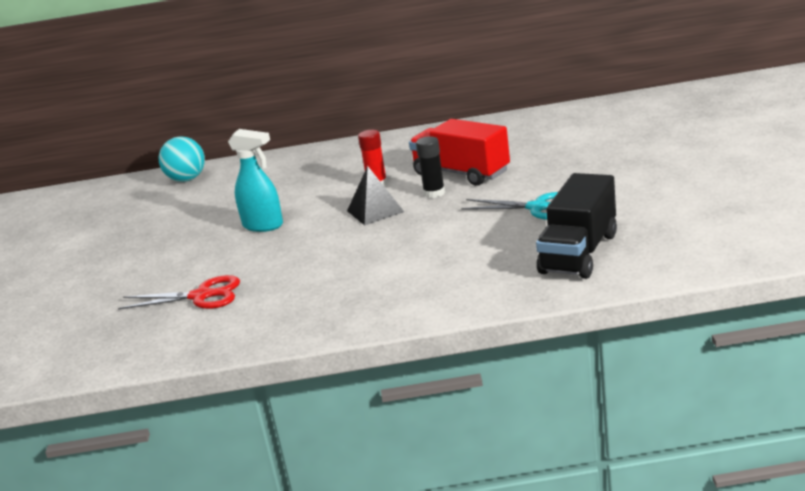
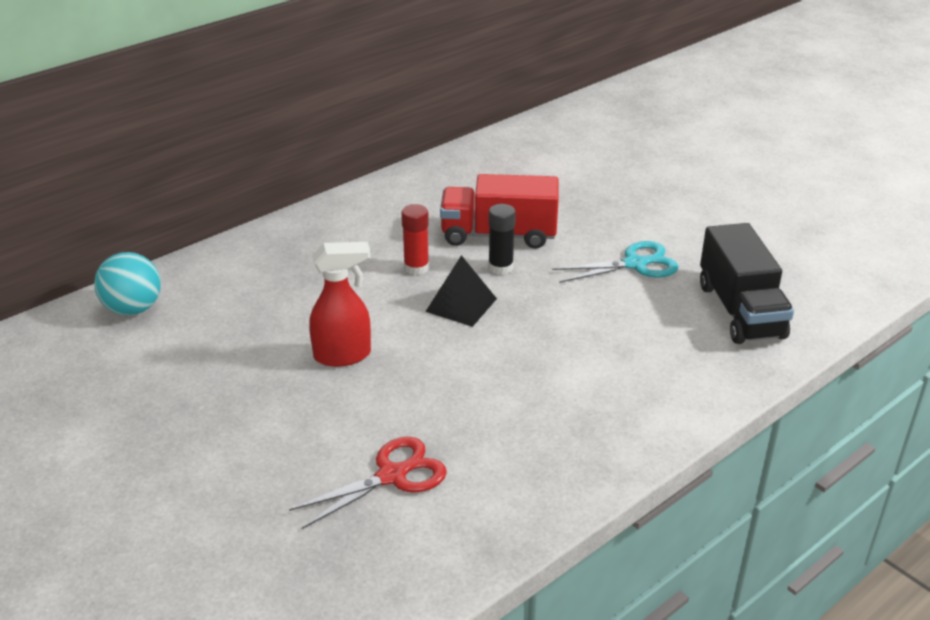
camera: 40 degrees left, 10 degrees up
(263, 226) = (343, 355): turquoise spray bottle -> red spray bottle

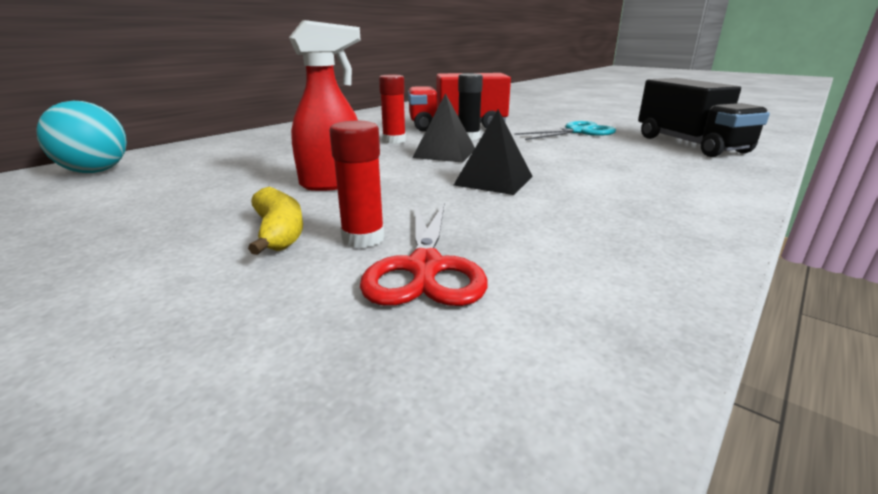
camera: 10 degrees left, 10 degrees down
(297, 424) = (279, 233): none -> yellow banana
(357, 438) = (363, 238): none -> red glue stick
(392, 475) = (425, 268): red scissors -> red scissors turned 135 degrees clockwise
(487, 366) = (494, 180): none -> black pyramid

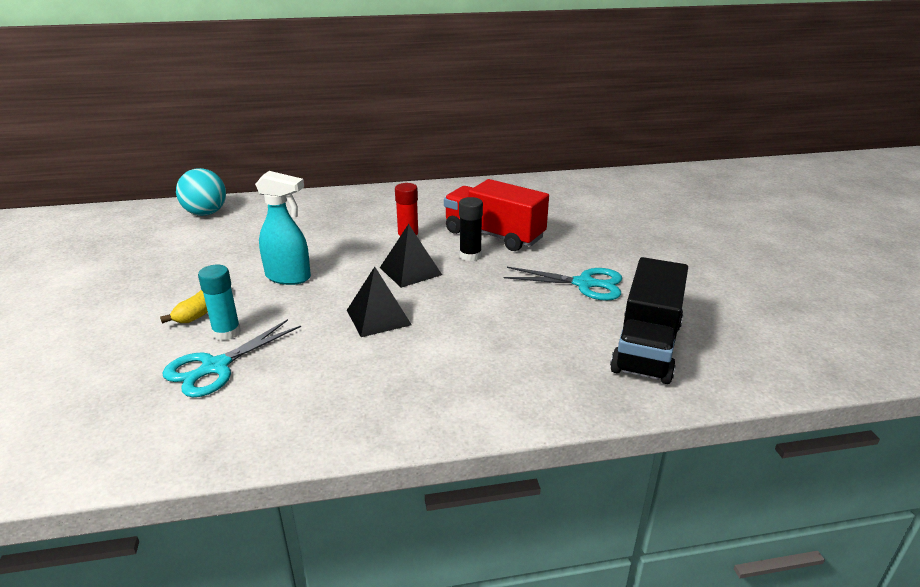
camera: 40 degrees right, 5 degrees up
(334, 184) = (289, 277): red spray bottle -> turquoise spray bottle
(363, 238) = (226, 332): red glue stick -> turquoise glue stick
(425, 268) = (215, 367): red scissors -> turquoise scissors

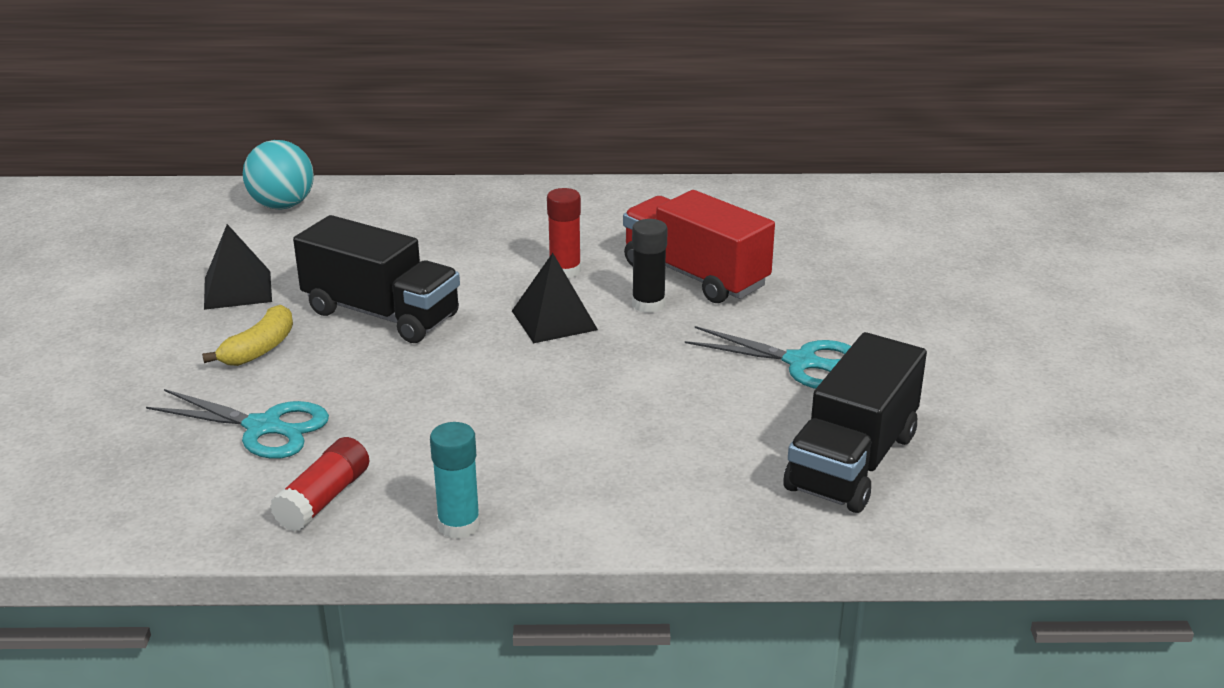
camera: 10 degrees right, 0 degrees up
(215, 367) = (264, 427): turquoise scissors -> turquoise scissors turned 120 degrees counterclockwise
(226, 332) = (285, 384): turquoise glue stick -> turquoise glue stick (459, 525)
(272, 419) = (324, 499): none -> red glue stick
(289, 277) = (381, 314): turquoise spray bottle -> black truck
(378, 317) = (491, 383): black pyramid -> black pyramid (237, 290)

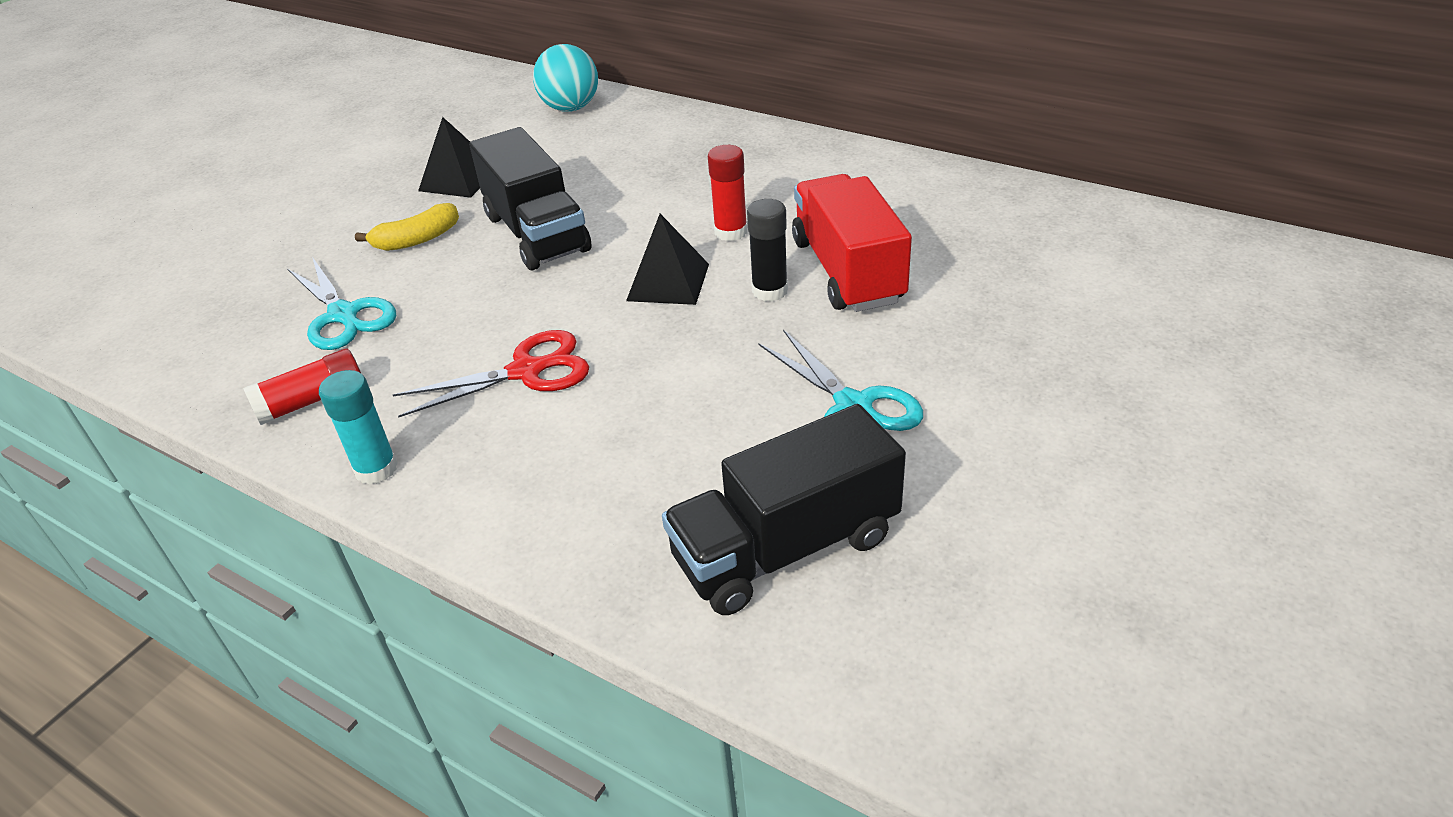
camera: 35 degrees right, 10 degrees up
(508, 416) = (527, 371): none -> red scissors

